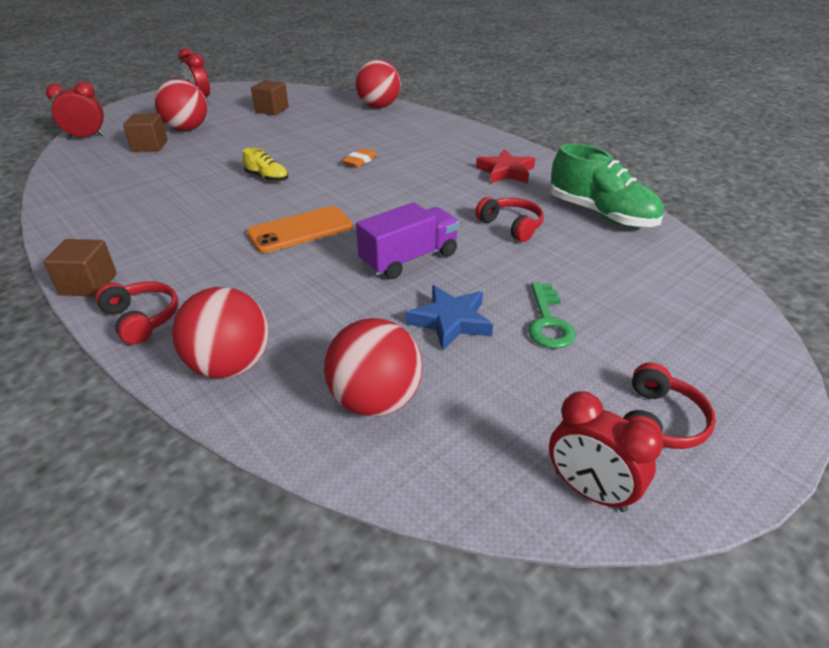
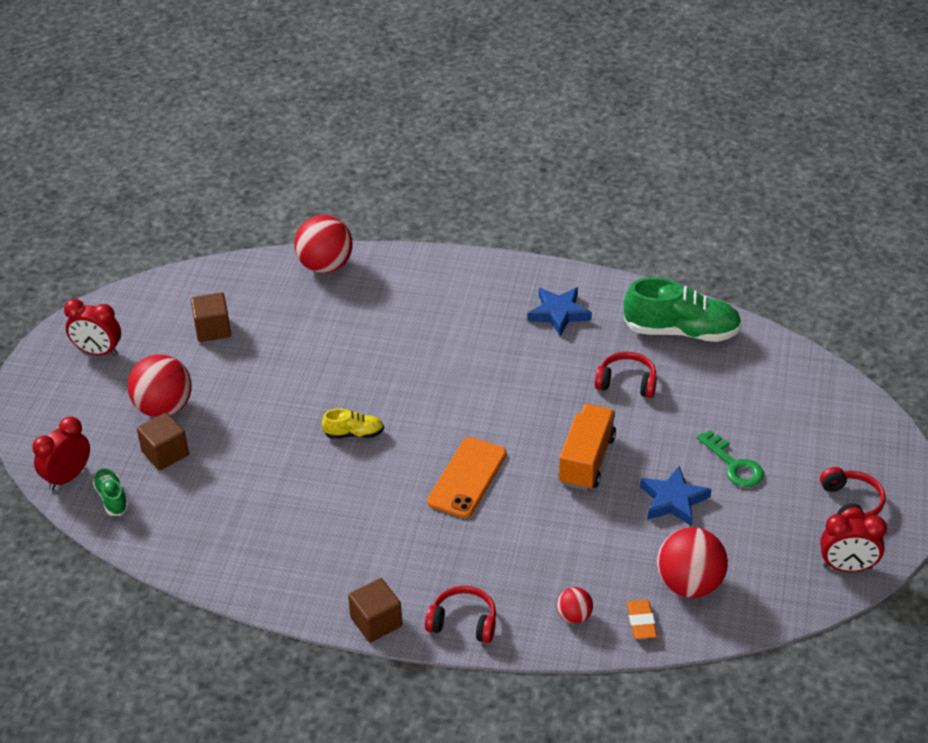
camera: 35 degrees left, 5 degrees up
(86, 153) = (112, 498): none -> green shoe
(230, 366) = (574, 616): red ball -> red ball, size x0.52
(360, 161) = (412, 365): orange eraser -> orange eraser (641, 622)
(409, 259) = (586, 460): purple truck -> orange truck
(506, 172) = (559, 313): red star -> blue star

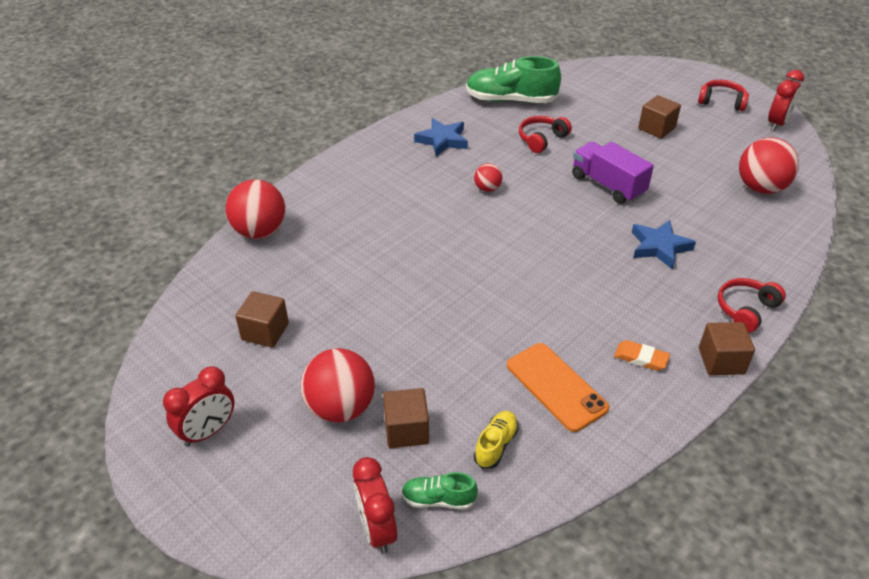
camera: 60 degrees left, 0 degrees up
(354, 433) = (484, 291): yellow shoe -> yellow shoe (496, 445)
(467, 478) = (584, 248): orange phone -> orange phone (556, 386)
(574, 616) = (767, 250): red ball -> red ball (487, 188)
(586, 460) = (608, 185): orange truck -> purple truck
(641, 622) = (787, 222): orange eraser -> orange eraser (641, 358)
(673, 500) = (674, 164): blue star -> blue star (659, 247)
(681, 331) = (511, 100): green shoe -> green shoe turned 120 degrees counterclockwise
(734, 465) = (656, 128): green key -> brown cube

